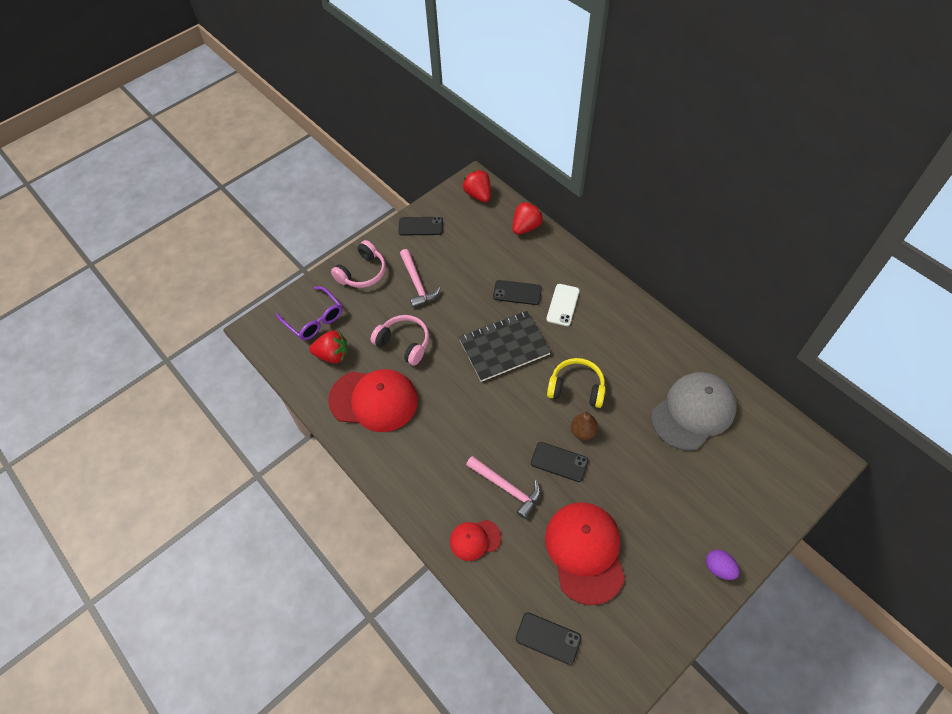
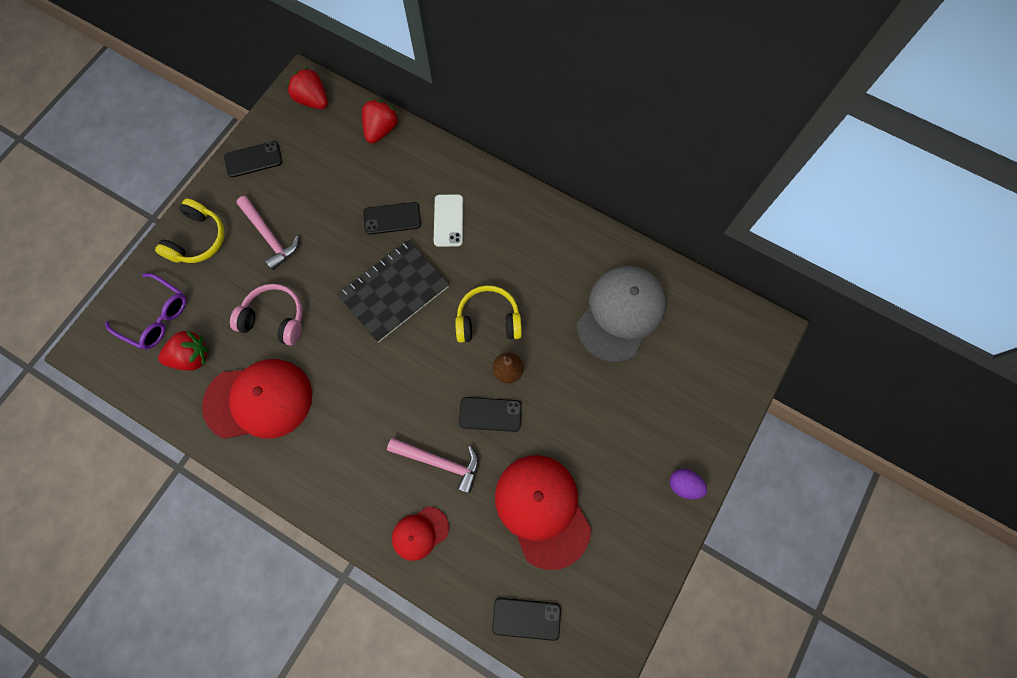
camera: 20 degrees left, 15 degrees up
(362, 273) = (198, 239): pink headphones -> yellow headphones

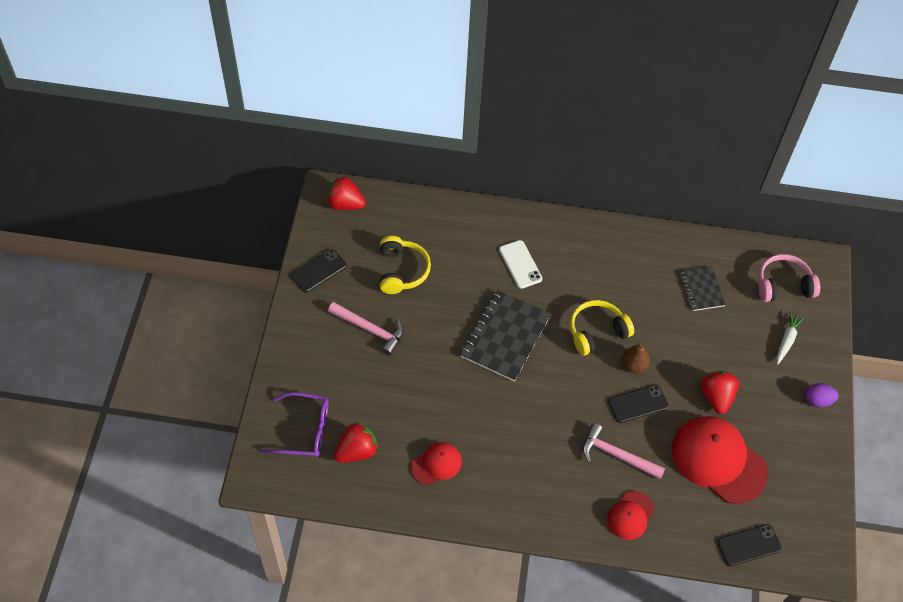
camera: 25 degrees left, 15 degrees down
(198, 239) = (306, 354): yellow headphones -> yellow headphones (402, 271)
(259, 400) = (436, 464): red cap -> red cap, size x0.52
(275, 318) = (413, 394): pink headphones -> pink headphones (783, 285)
(381, 130) = (420, 209): red strawberry -> red strawberry (716, 397)
(392, 218) = (470, 279): black phone -> none
(440, 462) = (617, 455): pink hammer -> pink hammer turned 150 degrees counterclockwise
(621, 313) = (701, 289): grey cap -> black notebook
(684, 404) = (787, 340): none -> white carrot

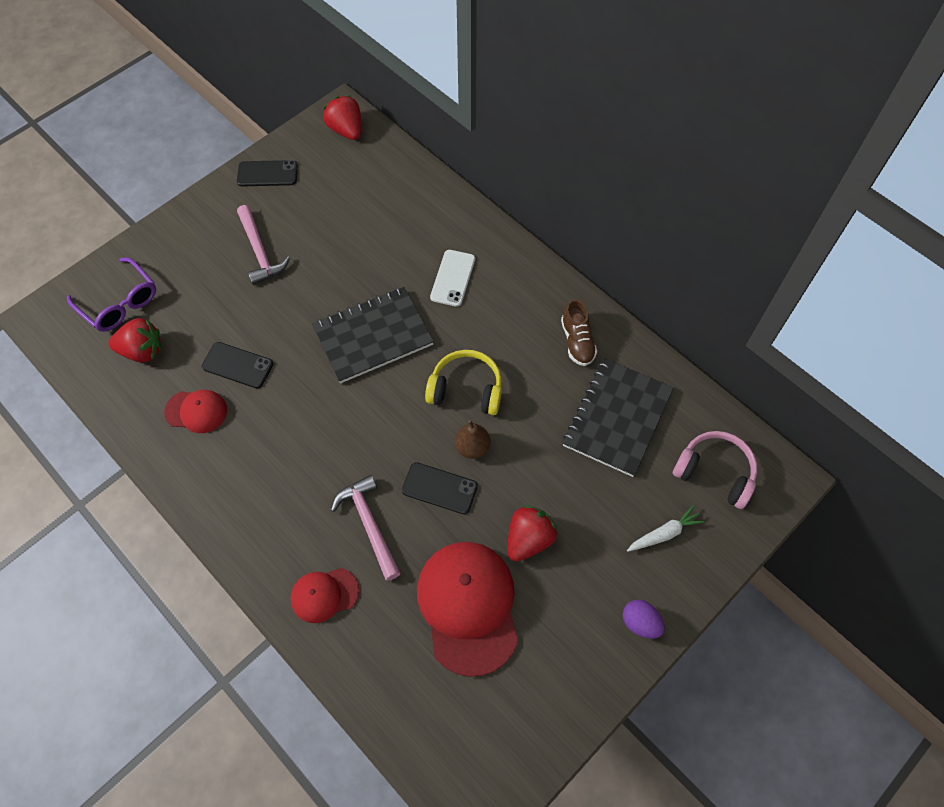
camera: 40 degrees right, 5 degrees up
(402, 271) = (338, 217): yellow headphones -> none
(636, 256) = (577, 341): none -> brown shoe
(701, 289) = (617, 418): black notebook -> black notebook, size x1.76
(749, 545) = (415, 722): black phone -> black phone (237, 365)

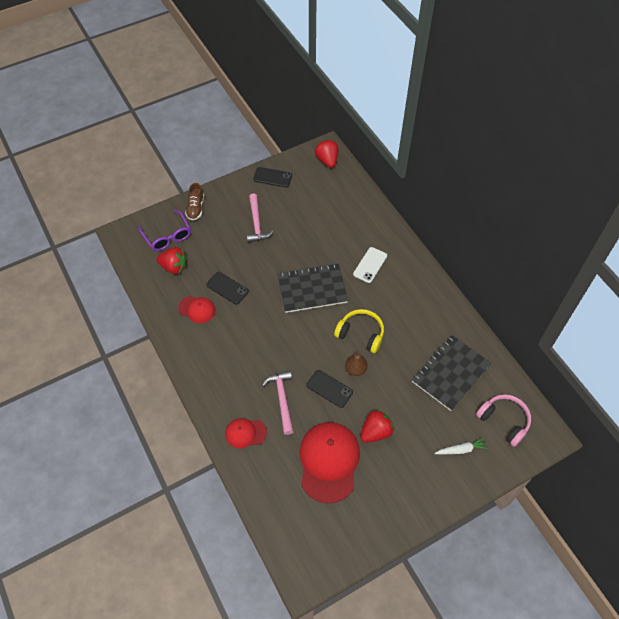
camera: 15 degrees right, 5 degrees down
(577, 341) = (438, 321): brown shoe -> brown shoe (195, 208)
(640, 622) = (431, 498): purple egg -> none

